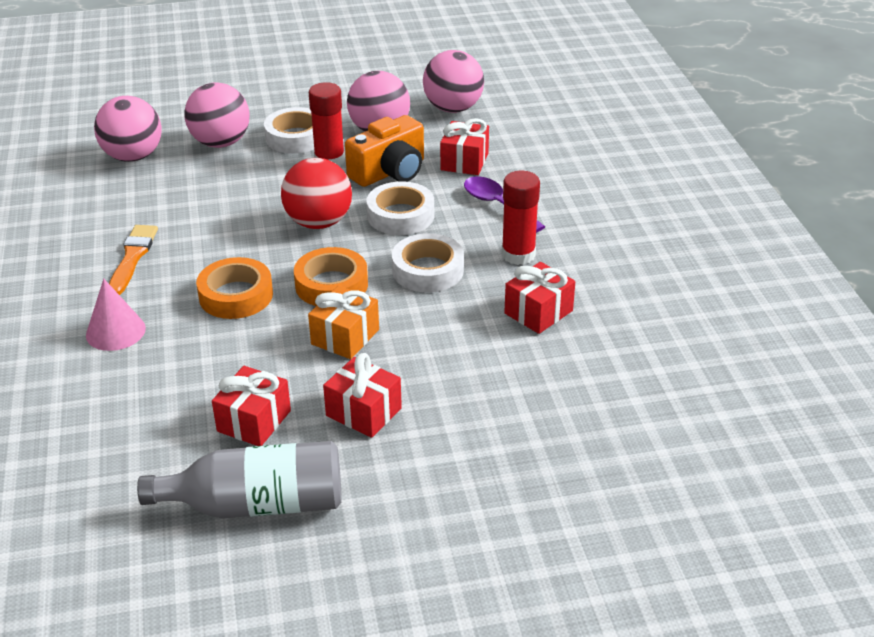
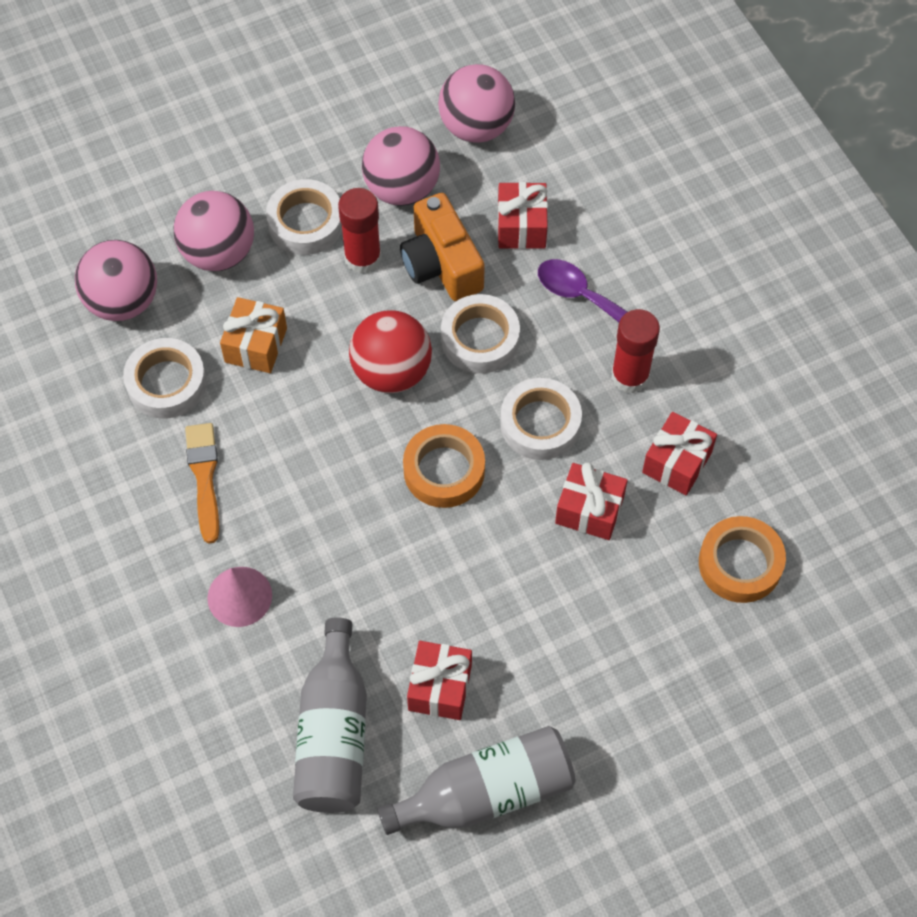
camera: 15 degrees left, 25 degrees up
(137, 202) = (166, 383): none -> white tape
(140, 435) = (333, 734): none -> grey bottle
(236, 295) = (346, 511): orange tape -> orange tape (740, 563)
(345, 337) = (488, 547): orange gift -> orange gift (256, 345)
(363, 412) = (545, 648): red gift -> red gift (589, 510)
(390, 172) = (441, 264): orange camera -> orange camera turned 120 degrees clockwise

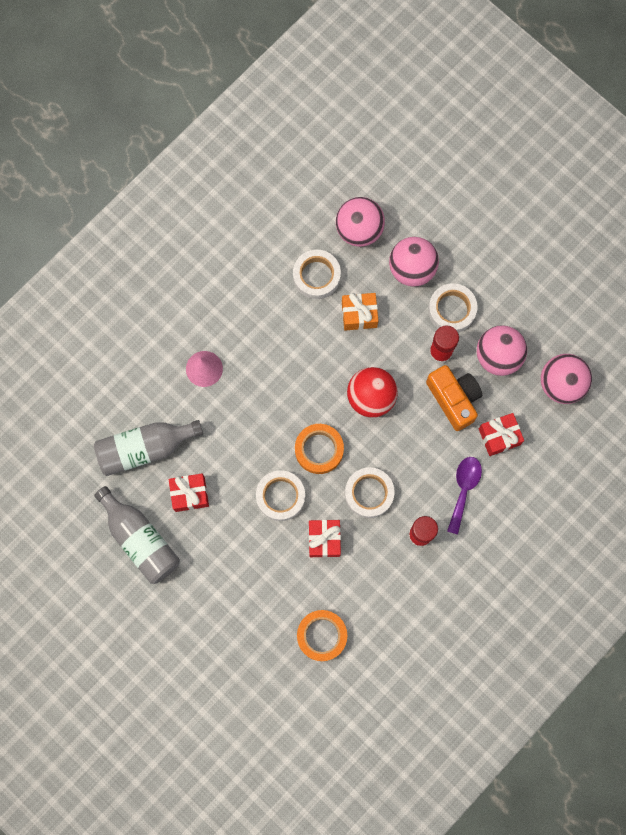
camera: 70 degrees right, 15 degrees up
(204, 477) = (266, 321): orange brush -> none
(441, 264) = (454, 399): orange camera -> orange camera turned 105 degrees clockwise
(480, 339) = (411, 439): white tape -> white tape (280, 496)
(677, 462) = (373, 580): red gift -> none

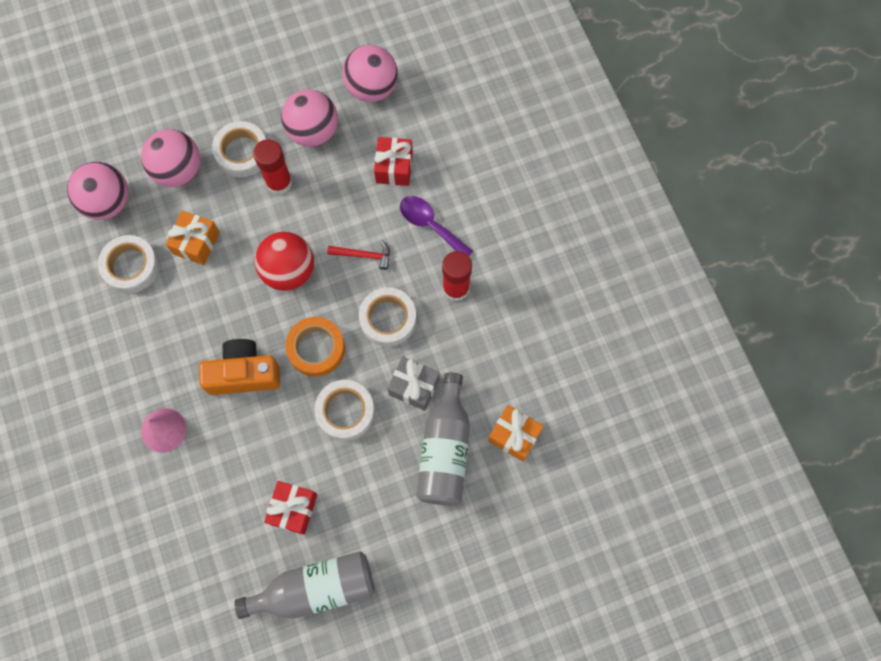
camera: 65 degrees left, 5 degrees down
(144, 448) = (216, 537): grey bottle -> grey bottle (445, 450)
(322, 635) = (514, 436): orange tape -> orange gift
(324, 540) = (414, 387): red gift -> grey gift
(412, 449) = (363, 255): none -> red hammer
(454, 399) = (334, 192): orange camera -> orange camera (244, 373)

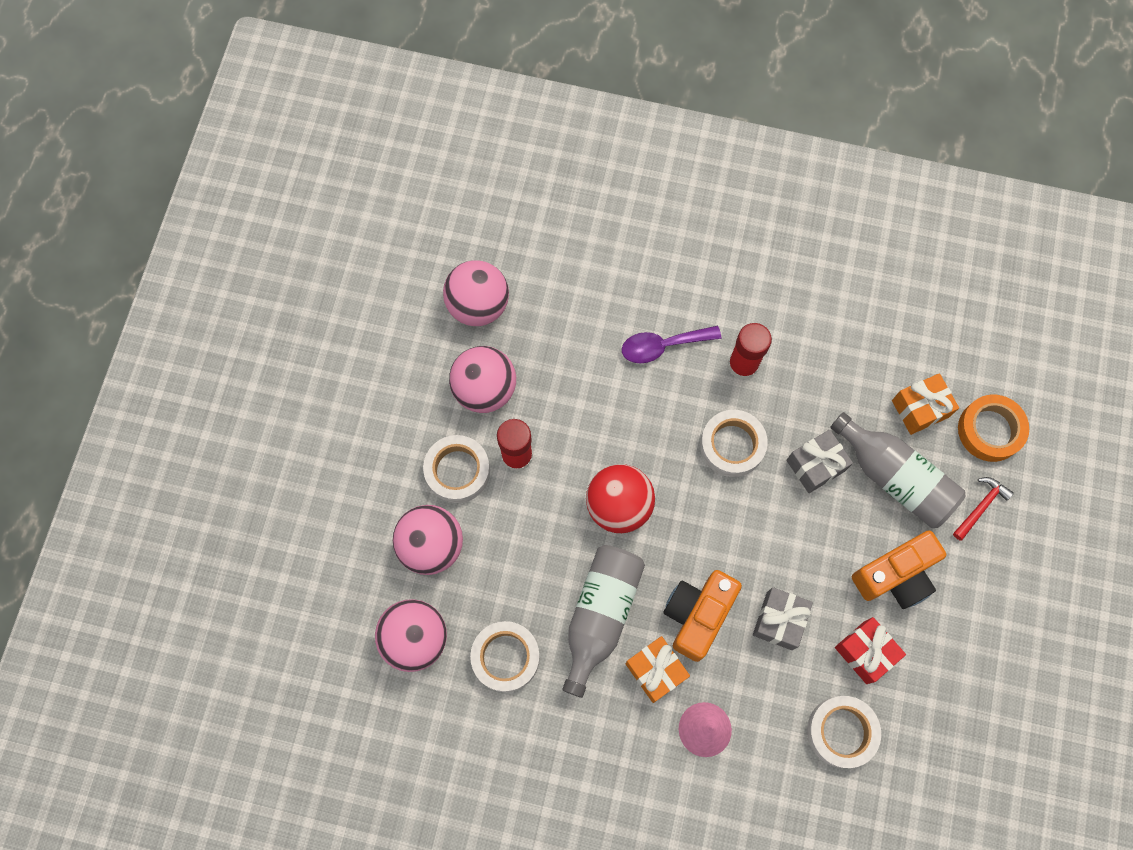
camera: 55 degrees left, 0 degrees up
(196, 243) = (525, 576): orange gift -> orange gift (656, 671)
(277, 433) = (779, 621): none -> grey gift
(316, 348) = (717, 530): orange tape -> orange tape (990, 430)
(316, 589) = (955, 679): grey bottle -> grey bottle (600, 615)
(345, 411) = (799, 543): white tape -> white tape (841, 732)
(363, 255) = (651, 426): red hammer -> red hammer (980, 506)
(367, 496) = (895, 575): none -> orange camera
(394, 167) = (579, 340): red gift -> none

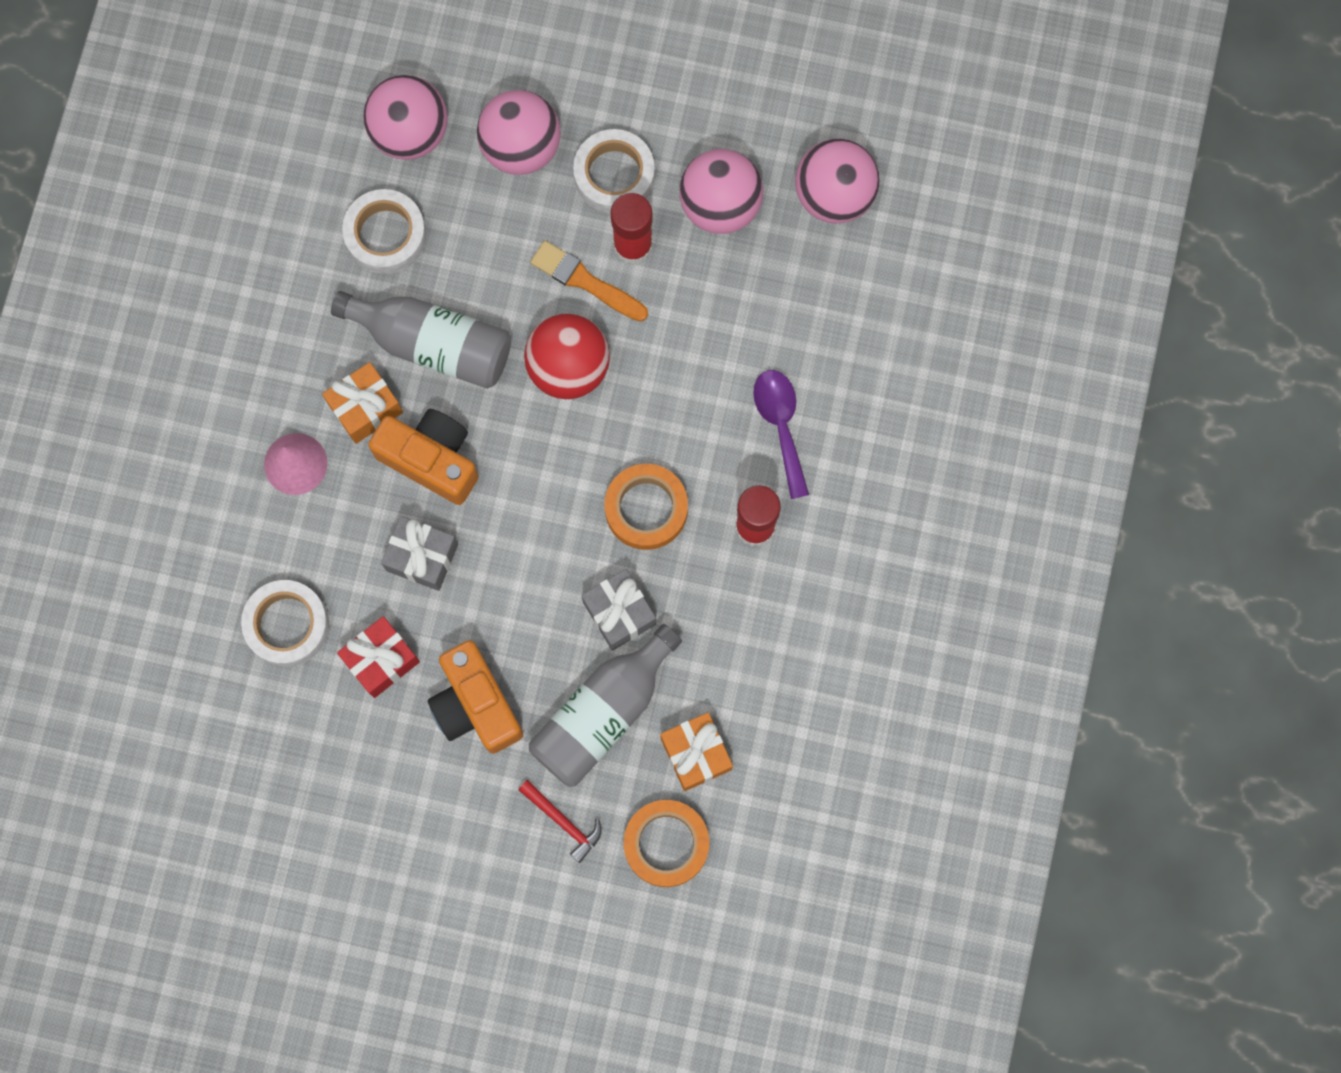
camera: 90 degrees right, 5 degrees up
(546, 493) = (585, 281): none -> orange brush
(732, 445) = (646, 509): white tape -> orange tape

